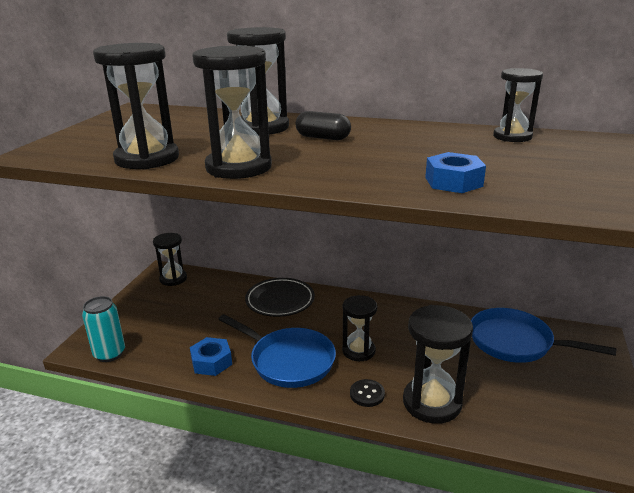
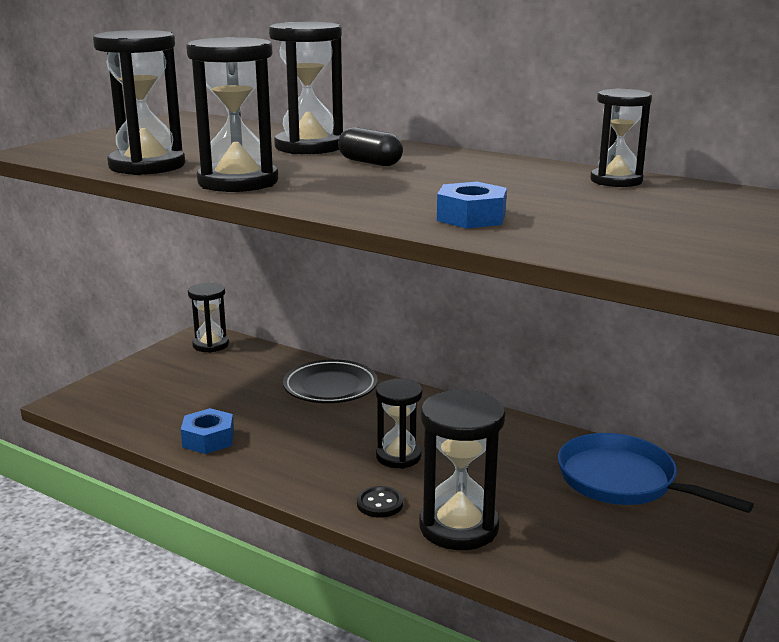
camera: 15 degrees right, 5 degrees down
(109, 354) = (96, 412): turquoise can -> none
(288, 360) = (302, 453): blue pan -> none

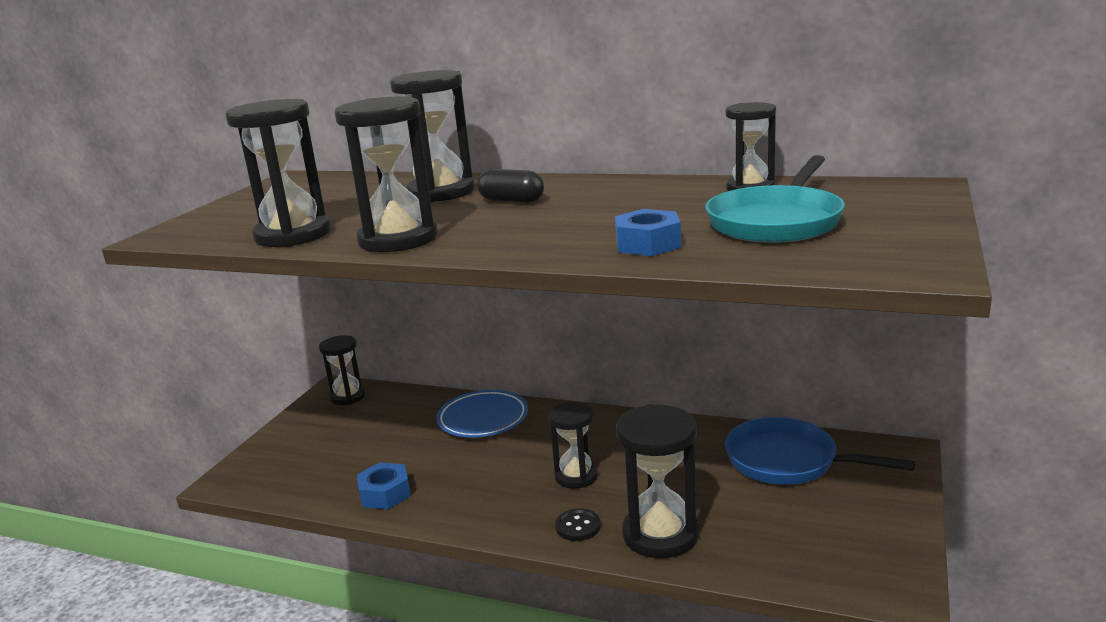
camera: 10 degrees left, 0 degrees up
(330, 387) = (483, 419): black plate -> blue plate
(618, 214) = (777, 221): none -> turquoise pan

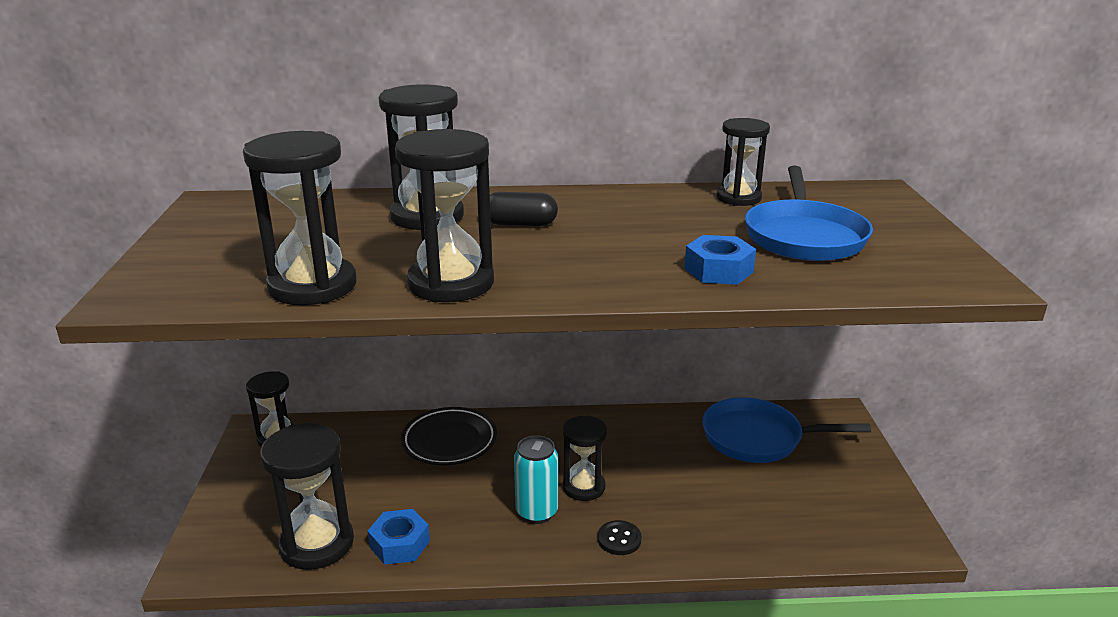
camera: 25 degrees left, 5 degrees up
(483, 419) = (449, 441): blue plate -> black plate
(518, 489) = (536, 512): none -> turquoise can
(660, 534) = (697, 531): black hourglass -> black hourglass (317, 544)
(777, 221) = (804, 236): turquoise pan -> blue pan

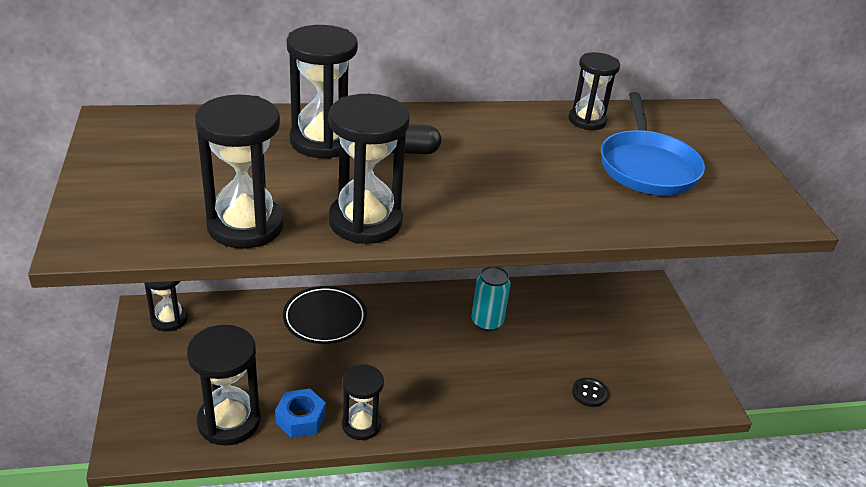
camera: 10 degrees left, 10 degrees up
(536, 512) = (411, 385): turquoise can -> turquoise can (487, 322)
(583, 487) = (447, 360): black hourglass -> black hourglass (361, 425)
(619, 539) = (482, 407): black button -> black button (589, 393)
(718, 270) = (584, 205): blue nut -> none
(758, 438) = (585, 310): blue pan -> none

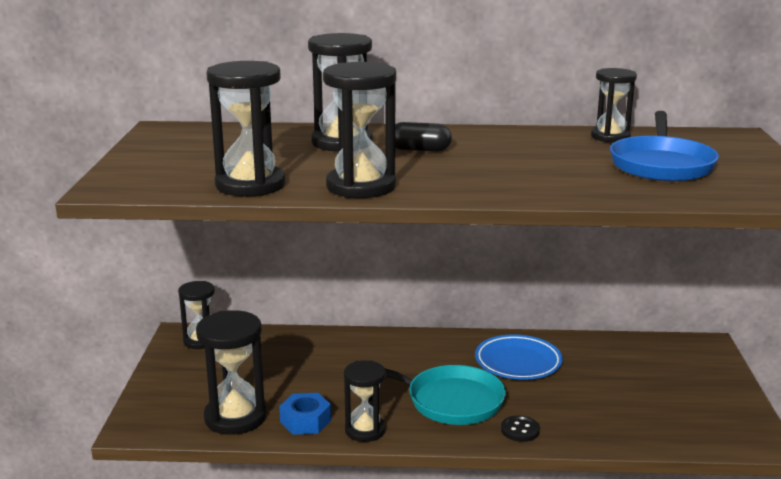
camera: 15 degrees right, 15 degrees down
(325, 319) = (350, 349): black plate -> none
(433, 378) = (449, 401): none -> turquoise pan
(487, 322) = (518, 362): turquoise can -> blue plate
(589, 393) = (618, 425): black button -> black button (520, 430)

